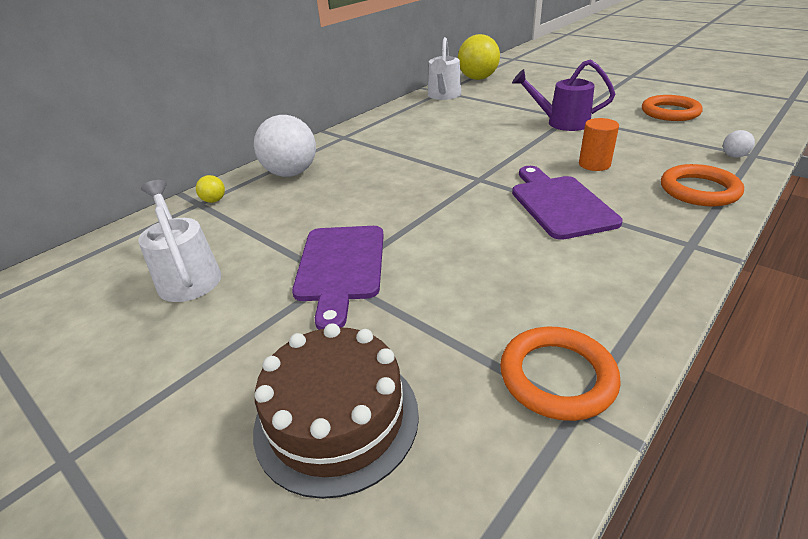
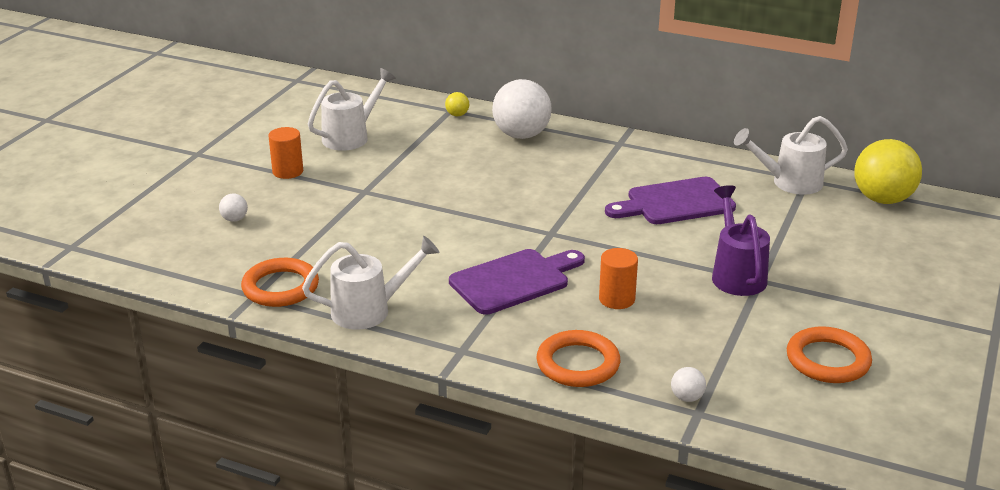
camera: 70 degrees right, 5 degrees down
(230, 342) = (288, 171): none -> orange cylinder
(336, 418) = (234, 219): brown cake -> white ball
(340, 267) = (377, 191): purple cutting board -> purple cutting board (675, 203)
(617, 298) = (369, 310): none -> white watering can

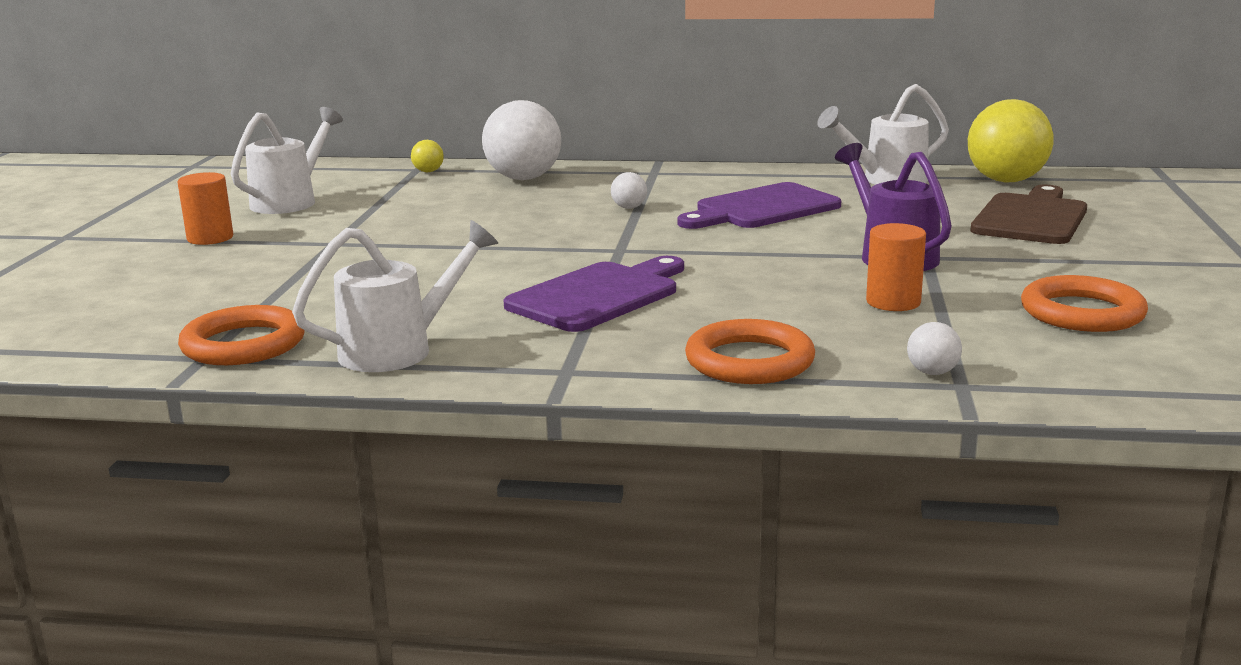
camera: 15 degrees left, 10 degrees down
(234, 219) = (143, 288): white ball -> white ball (629, 208)
(617, 299) = (754, 295): orange cylinder -> orange cylinder (893, 302)
(869, 249) = (1031, 218): none -> brown cutting board

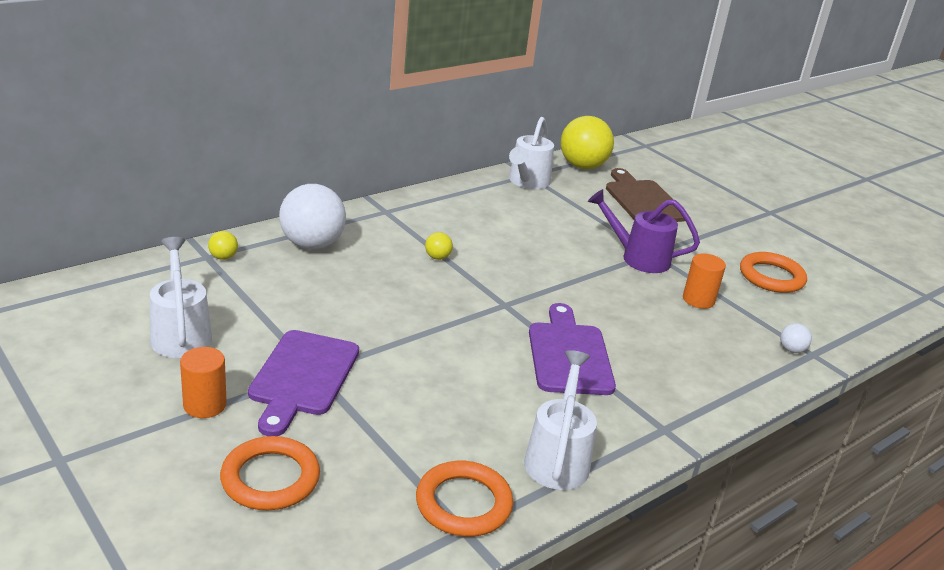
camera: 50 degrees left, 10 degrees up
(629, 208) = (437, 257): white ball -> yellow ball
(749, 361) = (720, 378): orange ring -> orange ring (270, 478)
(762, 209) = (511, 233): purple cutting board -> purple cutting board (302, 377)

